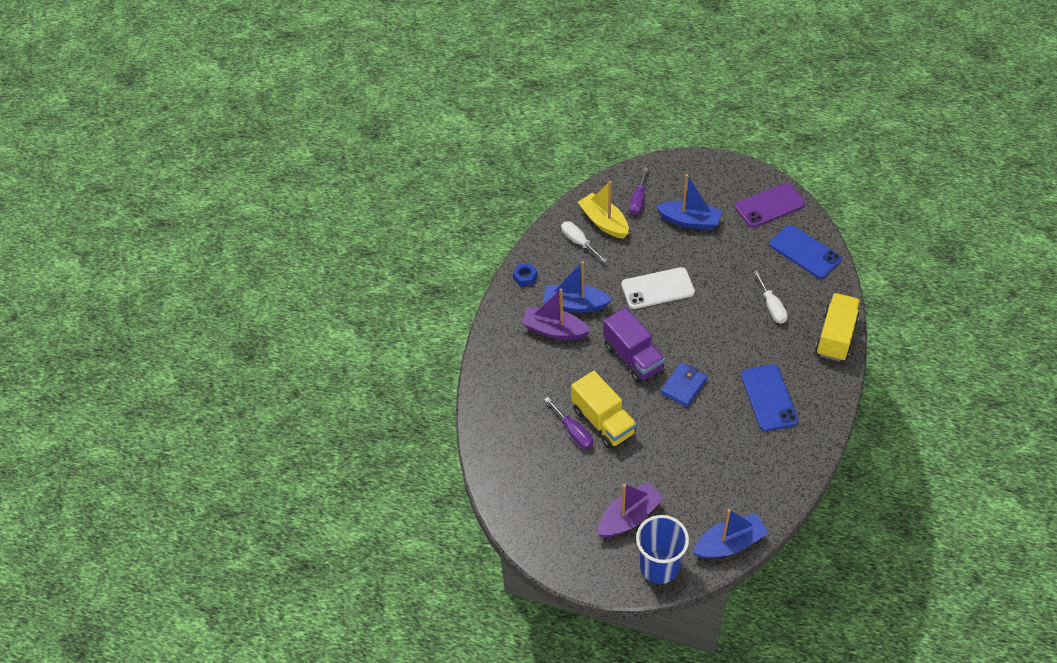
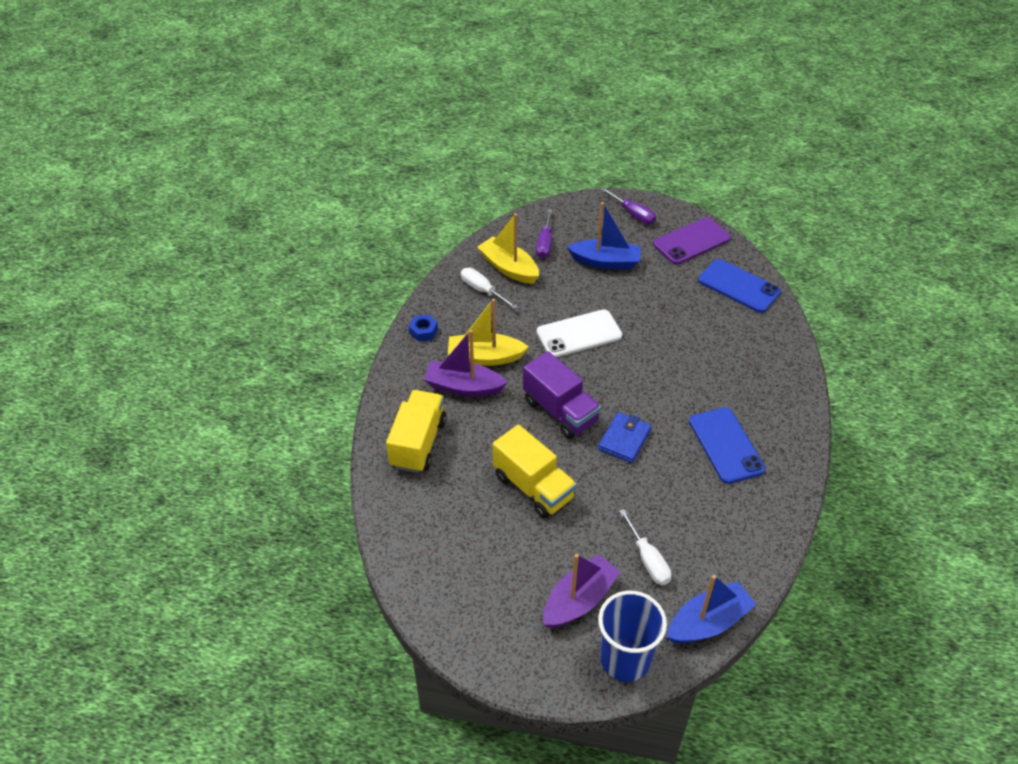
camera: 10 degrees left, 5 degrees down
(573, 432) = (498, 502): purple screwdriver -> purple screwdriver (633, 214)
(575, 304) = (485, 357): blue boat -> yellow boat
(771, 306) = (712, 345): white screwdriver -> white screwdriver (648, 559)
(835, 337) = (790, 373): yellow truck -> yellow truck (418, 443)

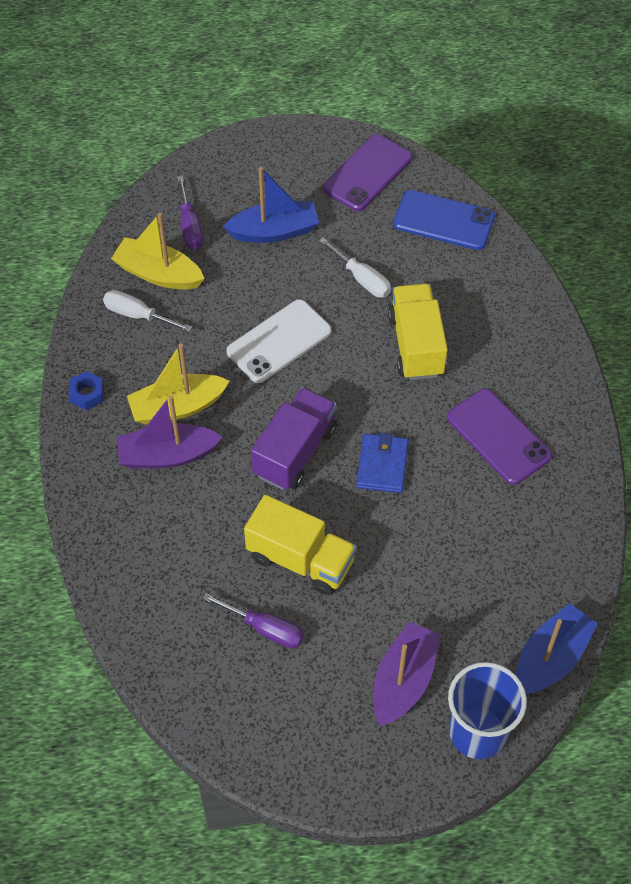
camera: 20 degrees left, 10 degrees up
(418, 443) = (142, 547): yellow truck -> yellow truck (416, 345)
(560, 411) = (295, 451): purple truck -> purple truck turned 90 degrees counterclockwise
(633, 214) = (283, 153): purple screwdriver -> purple screwdriver (265, 628)
(648, 559) = (461, 606): white screwdriver -> white screwdriver (362, 279)
(726, 445) = (498, 436): blue phone -> purple phone

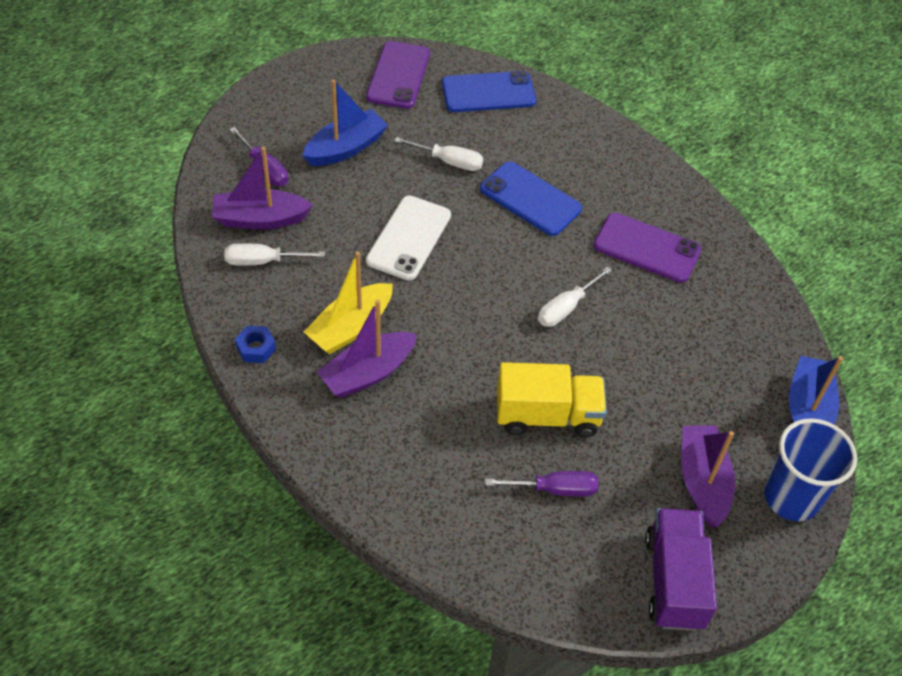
camera: 30 degrees left, 5 degrees down
(158, 274) = (260, 219): yellow boat -> purple boat
(295, 451) = (483, 325): purple truck -> purple truck (674, 581)
(382, 465) = (566, 308): blue wallet -> white screwdriver
(416, 345) = (530, 199): yellow truck -> blue phone

